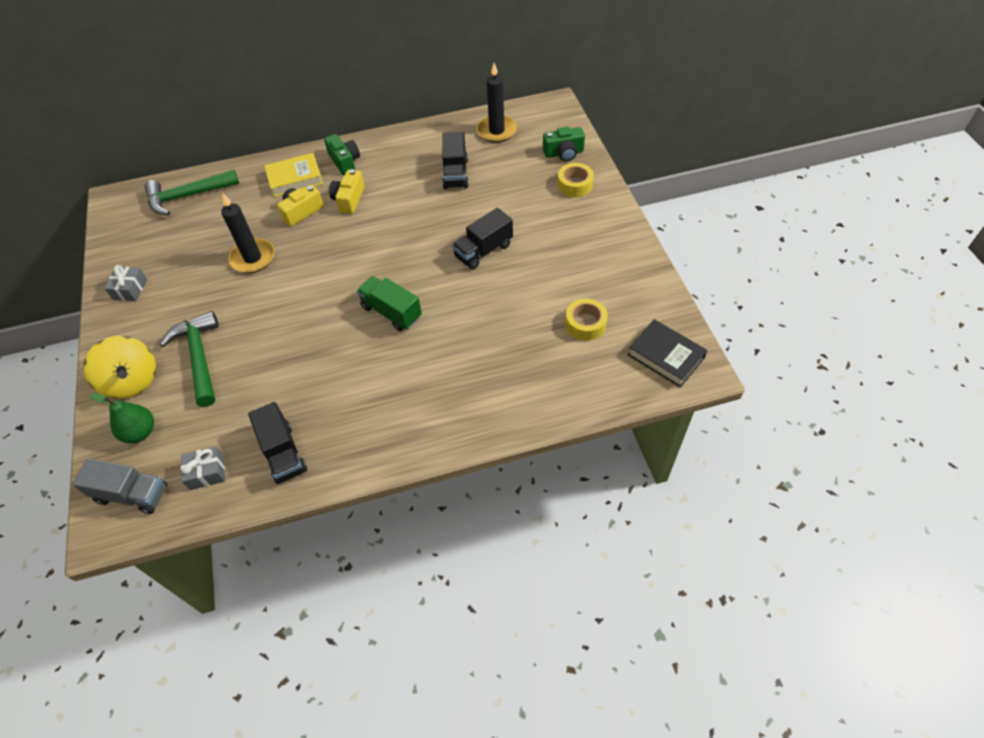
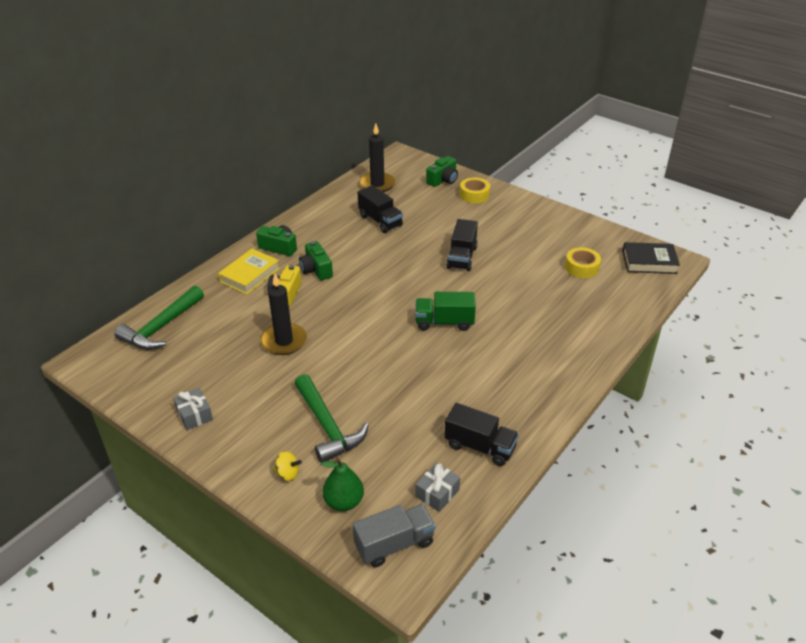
camera: 40 degrees left, 15 degrees down
(132, 381) = (288, 473): yellow spinning top -> yellow spinning top, size x0.45
(199, 357) = (327, 426): green hammer -> green hammer turned 150 degrees counterclockwise
(349, 199) = (316, 270): yellow camera -> green camera

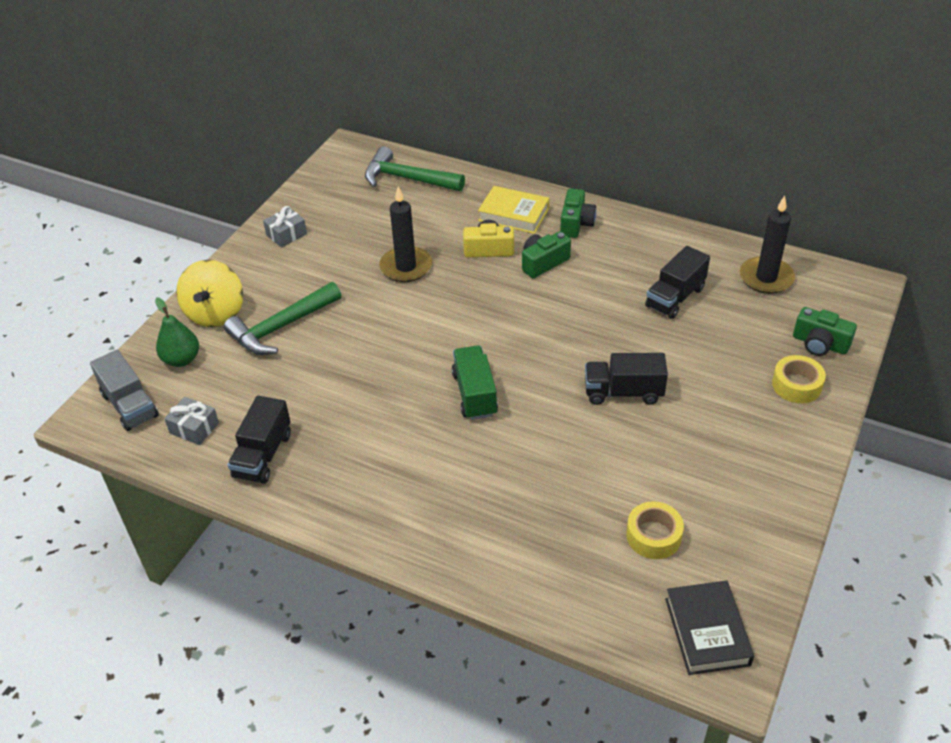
camera: 80 degrees right, 5 degrees up
(288, 473) = (215, 313): yellow spinning top -> yellow spinning top, size x2.20

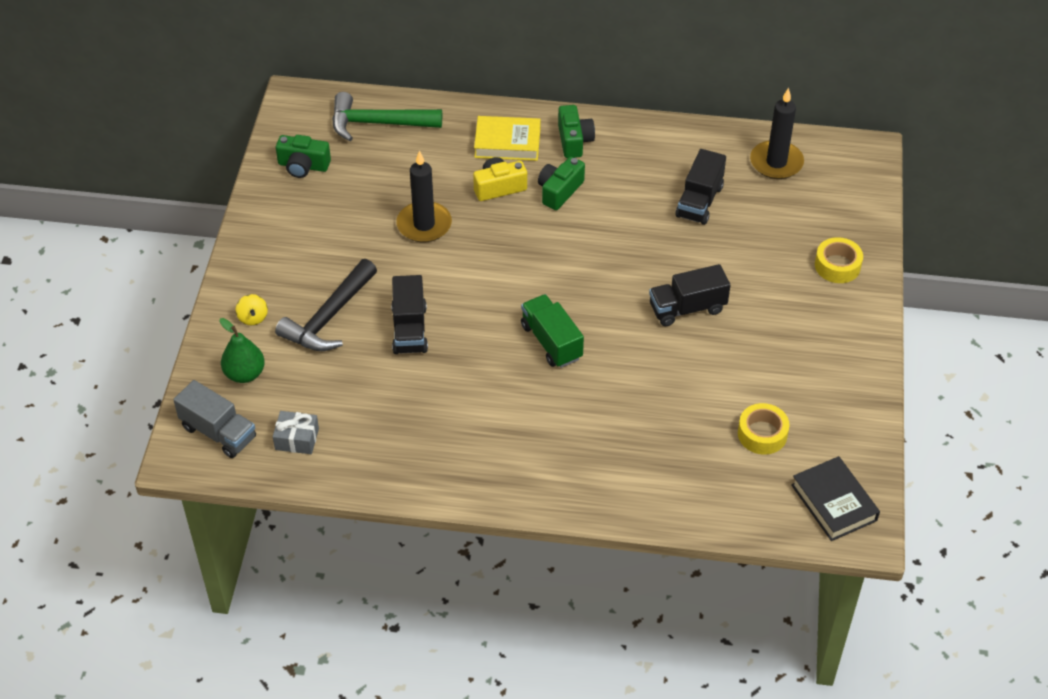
camera: 20 degrees left, 5 degrees up
(215, 313) = (253, 318): yellow spinning top -> yellow spinning top, size x0.45
(263, 455) = (379, 448): black truck -> black truck (409, 329)
(281, 327) = (329, 317): green hammer -> black hammer
(286, 234) = (280, 214): grey gift -> none
(820, 344) = (845, 220): green camera -> green camera (303, 166)

